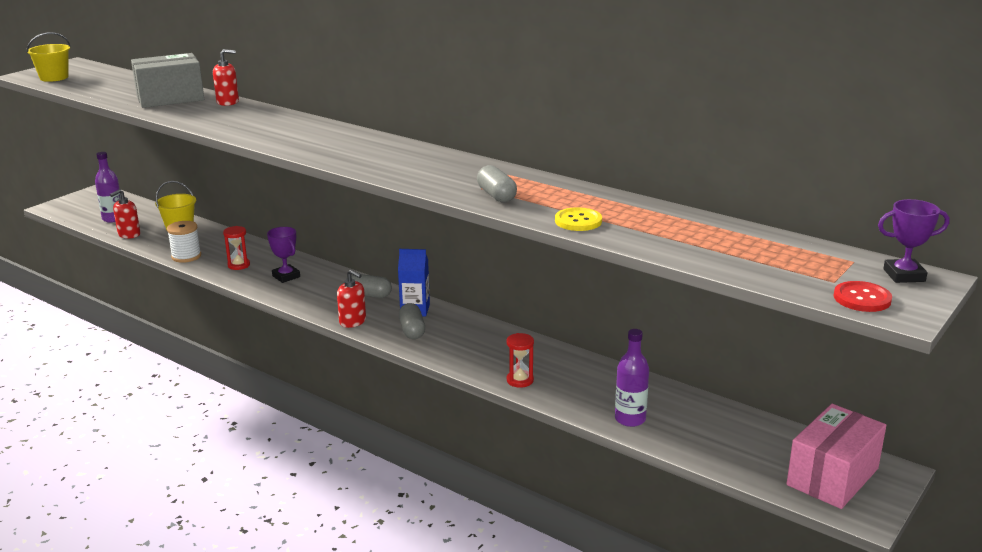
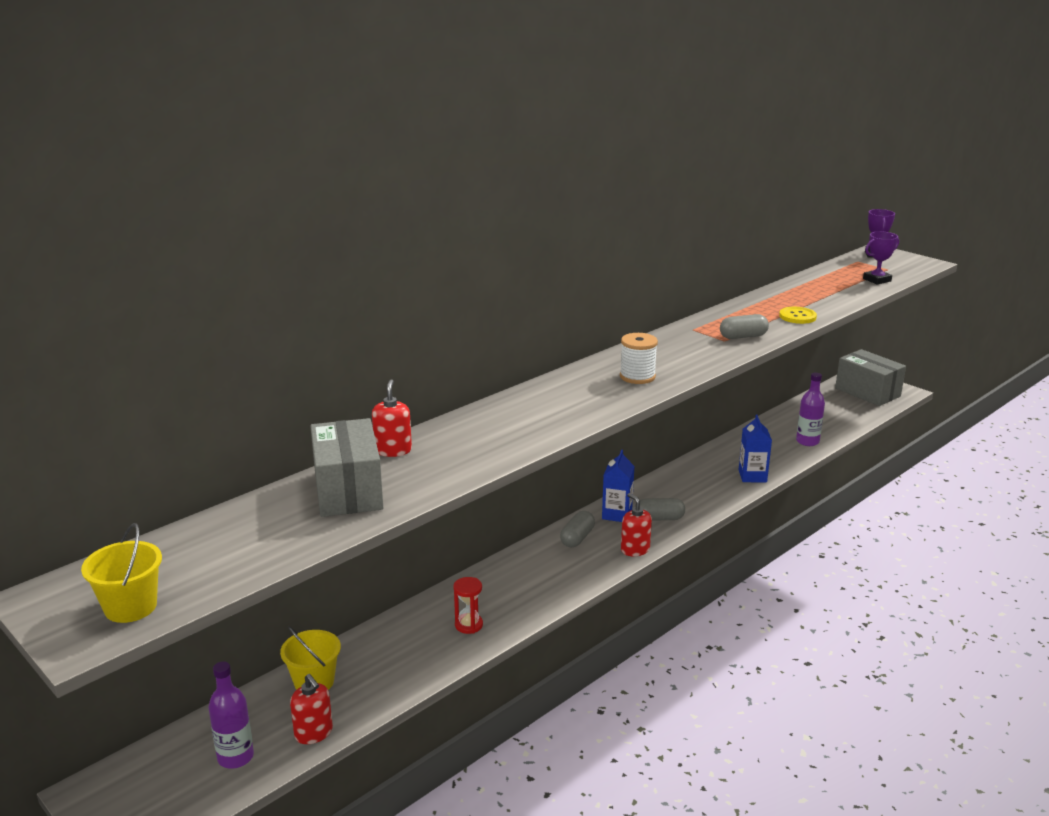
camera: 80 degrees left, 0 degrees up
(186, 256) = (422, 670): white spool -> white spool (637, 377)
(286, 276) = (514, 590): purple trophy -> purple trophy (877, 280)
(353, 321) = (635, 549): red soap dispenser -> red soap dispenser turned 75 degrees counterclockwise
(520, 380) = (752, 476): red hourglass -> blue carton
(832, 477) = (867, 392): pink box -> grey box
(862, 298) = (910, 267): red button -> none

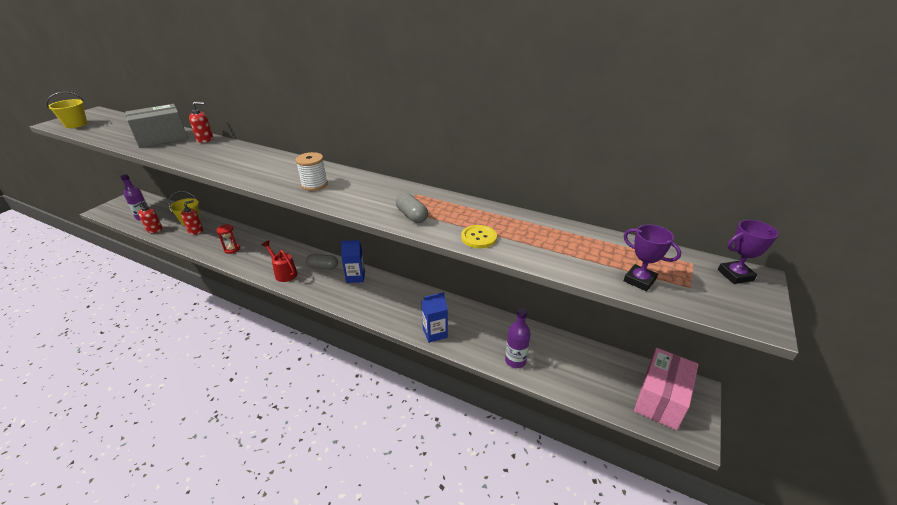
camera: 70 degrees right, 10 degrees up
(574, 573) = (284, 273): none -> red watering can
(635, 549) = (314, 291): red soap dispenser -> red soap dispenser (195, 231)
(659, 518) = (355, 295): grey capsule -> none
(867, 392) = (660, 399): grey box -> pink box

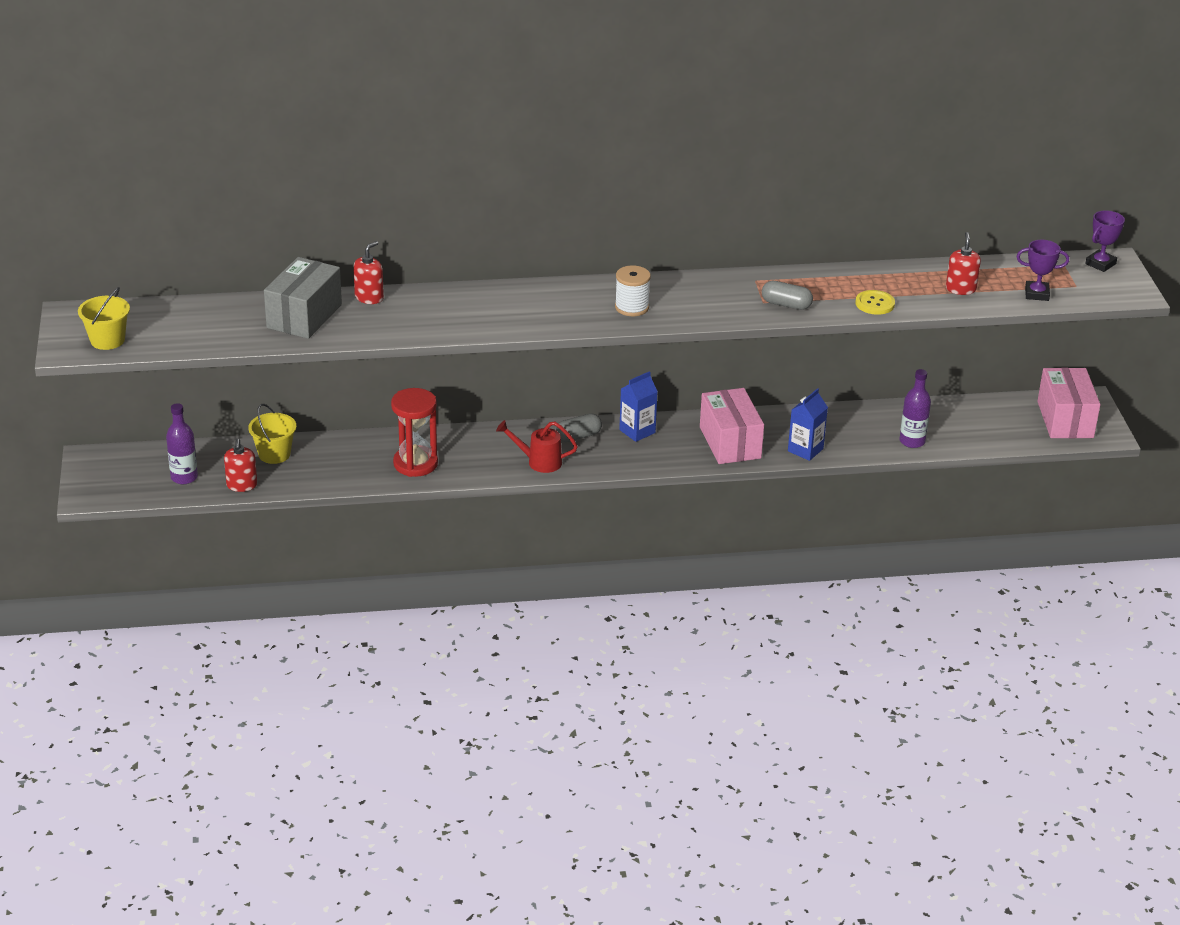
camera: 35 degrees left, 0 degrees up
(195, 231) = (311, 463): red soap dispenser -> red soap dispenser (960, 289)
(232, 249) = (415, 464): red hourglass -> red hourglass, size x1.81
(395, 306) = (730, 442): none -> pink box

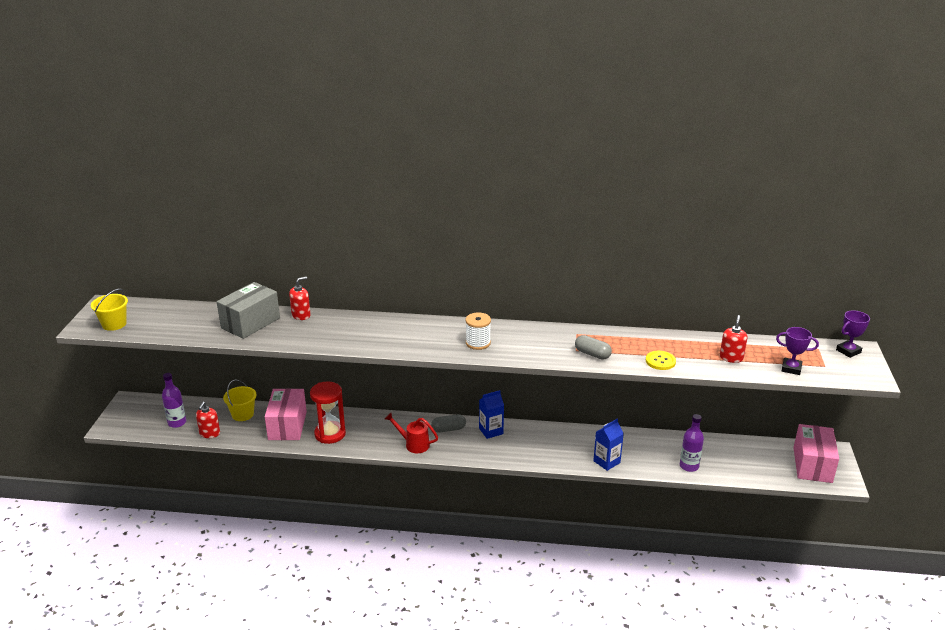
camera: 15 degrees right, 5 degrees down
(730, 442) = (553, 448): pink box -> pink box (287, 425)

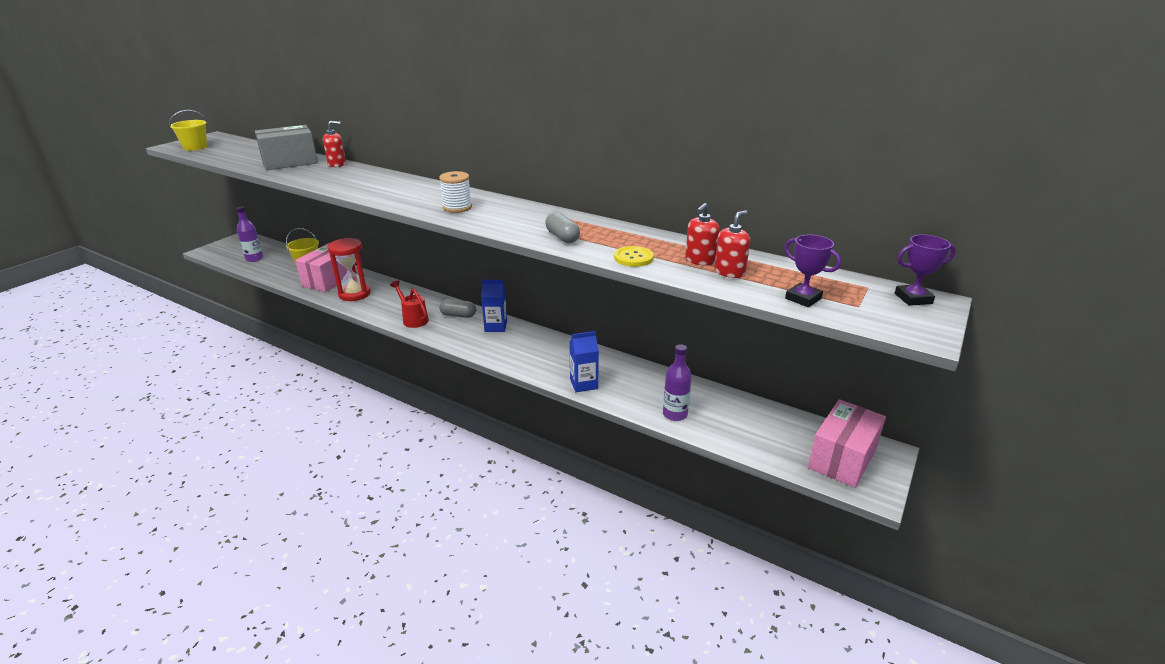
camera: 25 degrees right, 0 degrees up
(209, 433) = (266, 271): red soap dispenser -> red soap dispenser (700, 260)

